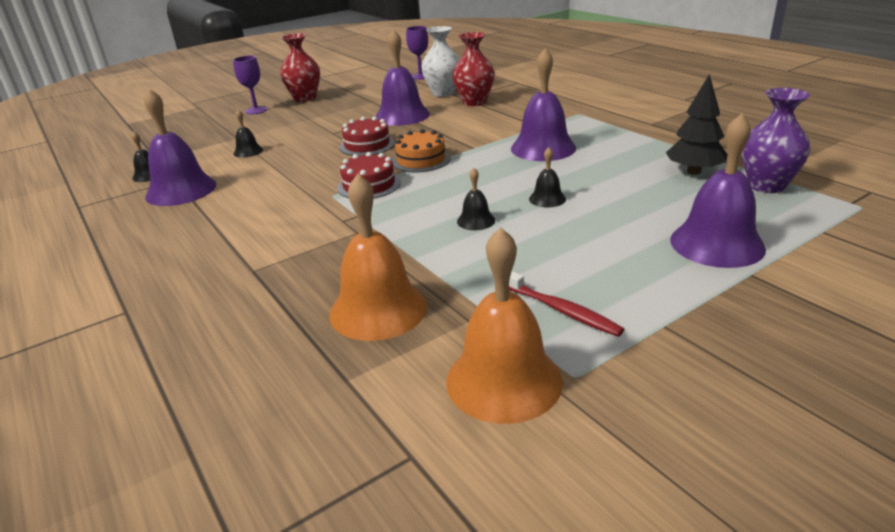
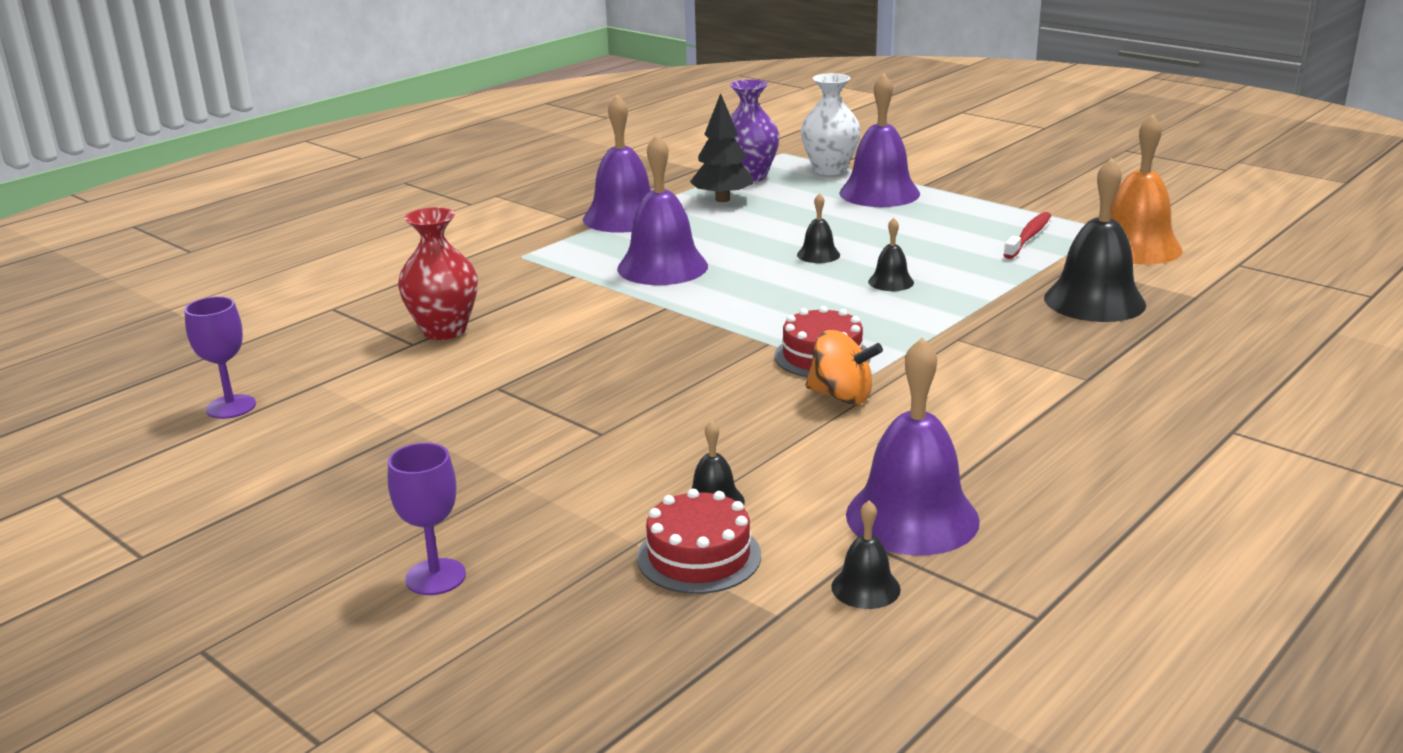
camera: 105 degrees left, 5 degrees down
(305, 98) = (352, 526): red vase -> none
(314, 186) = (841, 396): none -> orange spinning top
(367, 145) = (664, 387): red cake -> red cake (699, 556)
(378, 309) = (1094, 301): orange bell -> black bell
(402, 116) = (510, 382): purple bell -> purple bell (624, 217)
(421, 160) = (721, 335): orange cake -> none
(443, 93) = (376, 365): white vase -> white vase (829, 169)

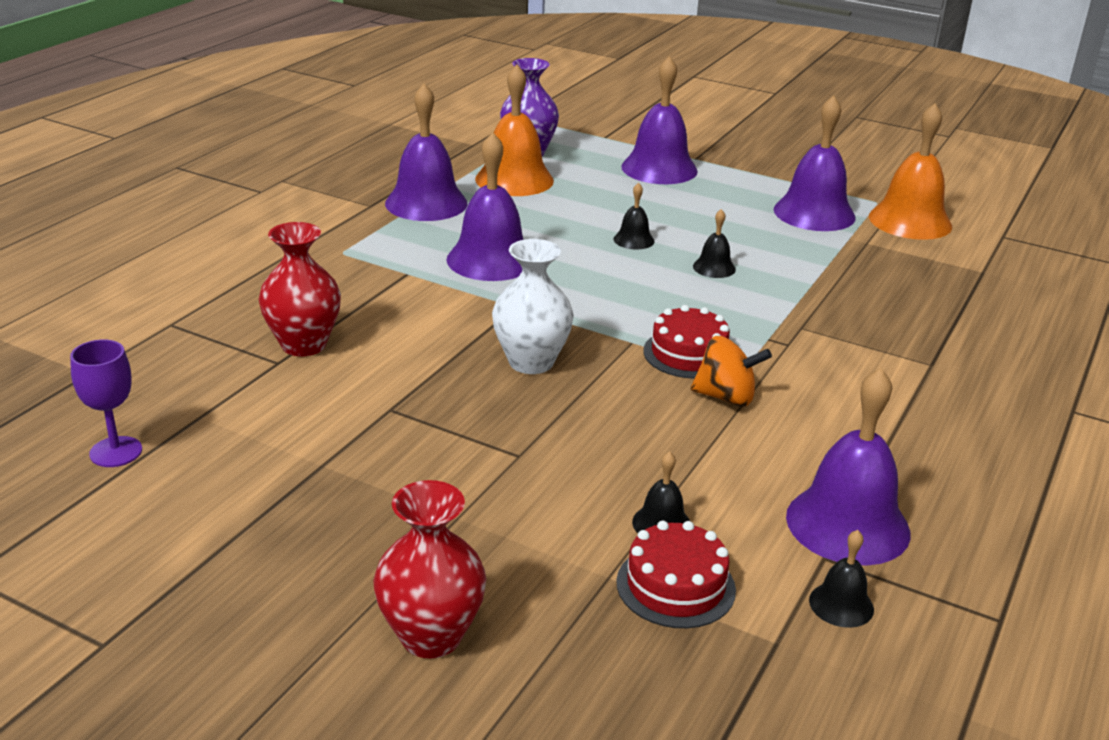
camera: 15 degrees left, 5 degrees up
(435, 577) = (431, 636): purple goblet -> red vase
(722, 199) = (514, 180): black tree -> orange bell
(829, 169) = (601, 143): white vase -> white vase (531, 362)
(1028, 237) = (814, 213): red toothbrush -> purple bell
(1094, 301) = (901, 280): black bell -> none

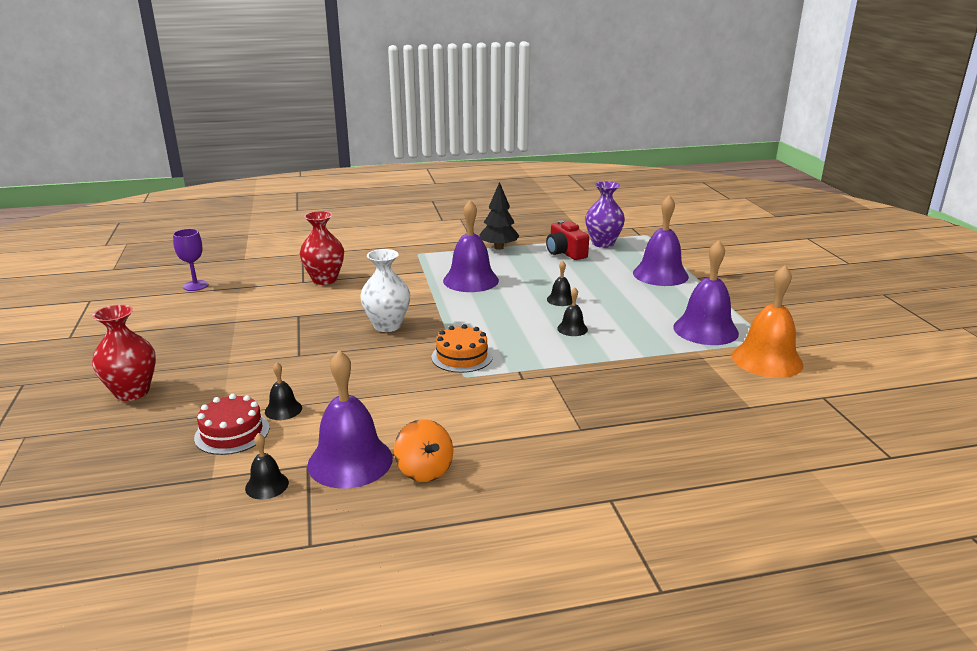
camera: 50 degrees right, 5 degrees down
(426, 203) = (498, 247): purple bell -> black tree
(514, 180) = (565, 252): orange bell -> red camera
(688, 354) = (462, 357): red cake -> orange cake
(726, 397) = (432, 382): orange spinning top -> orange spinning top (424, 470)

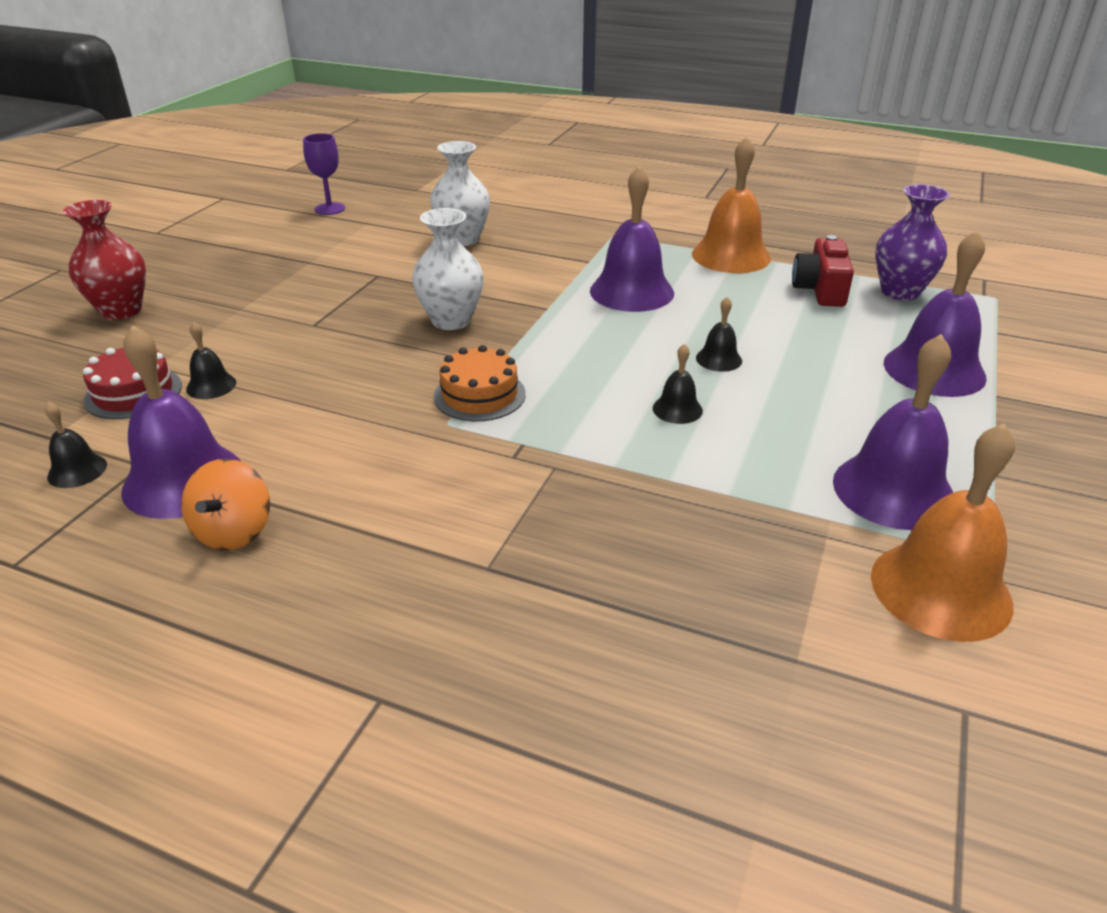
camera: 35 degrees right, 10 degrees up
(324, 280) = (462, 239): red vase -> white vase
(498, 247) = (731, 256): black tree -> orange bell

